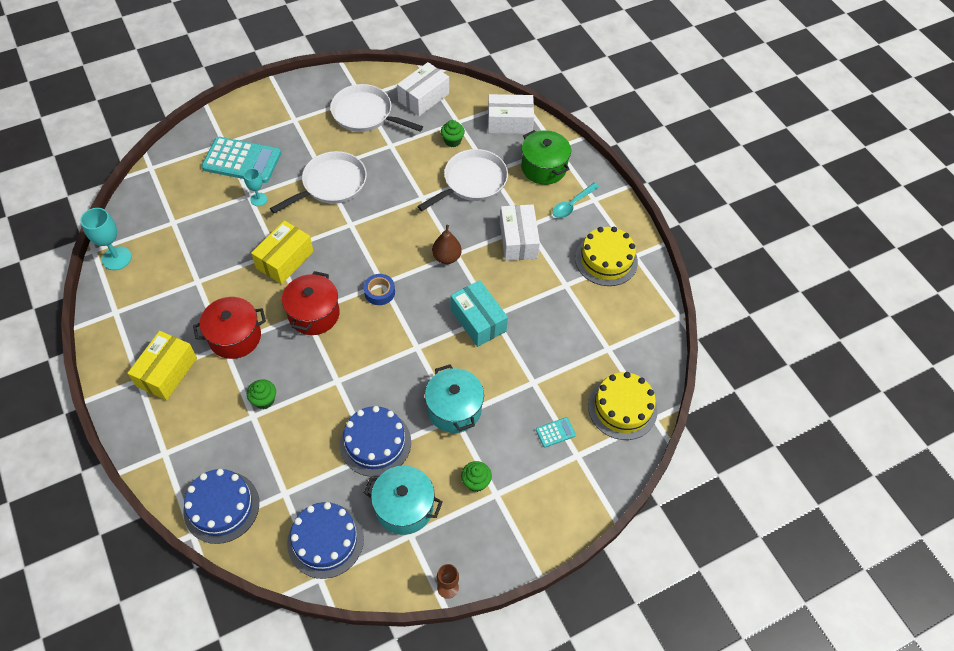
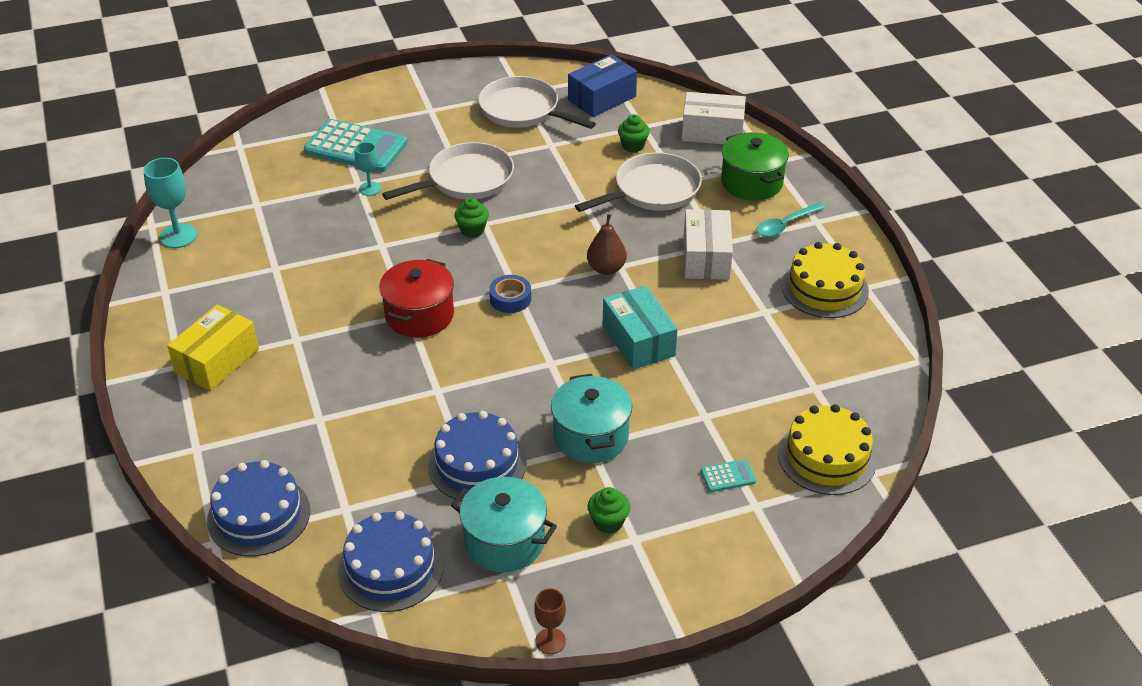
camera: 10 degrees right, 15 degrees down
(235, 337) = (312, 331): red pot -> none
(264, 400) = (337, 403): green cupcake -> green cupcake (472, 230)
(285, 260) = (392, 254): yellow box -> none
(423, 97) = (602, 98): white box -> blue box

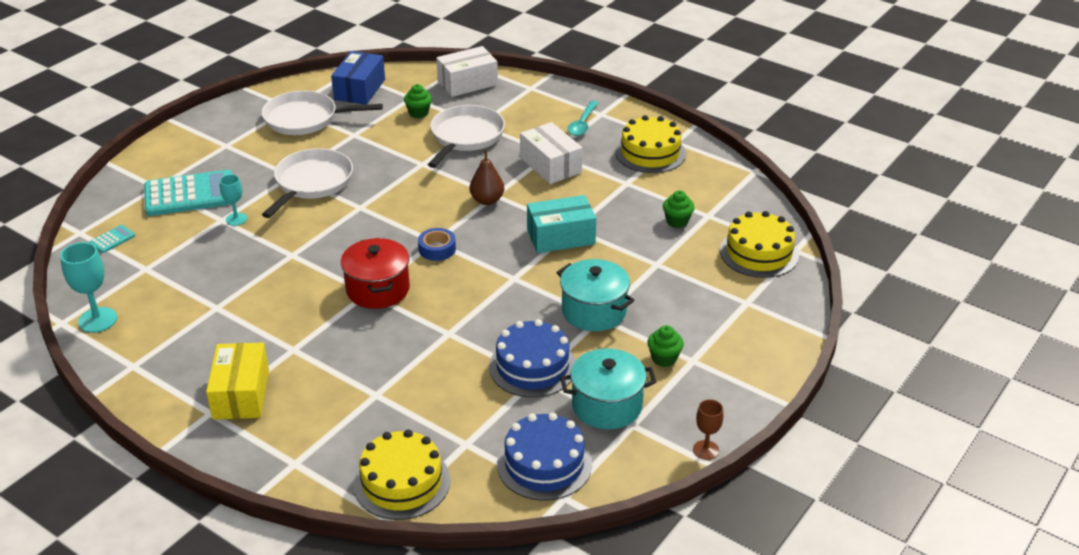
camera: 35 degrees left, 5 degrees down
(259, 515) = (402, 482): blue cake -> yellow cake
(472, 230) = (355, 215): green cupcake -> green cupcake (677, 221)
(638, 341) = (561, 237): turquoise box -> turquoise box turned 45 degrees counterclockwise
(728, 476) = (710, 293): turquoise calculator -> turquoise calculator (112, 239)
(751, 182) = (531, 106): green pot -> none

